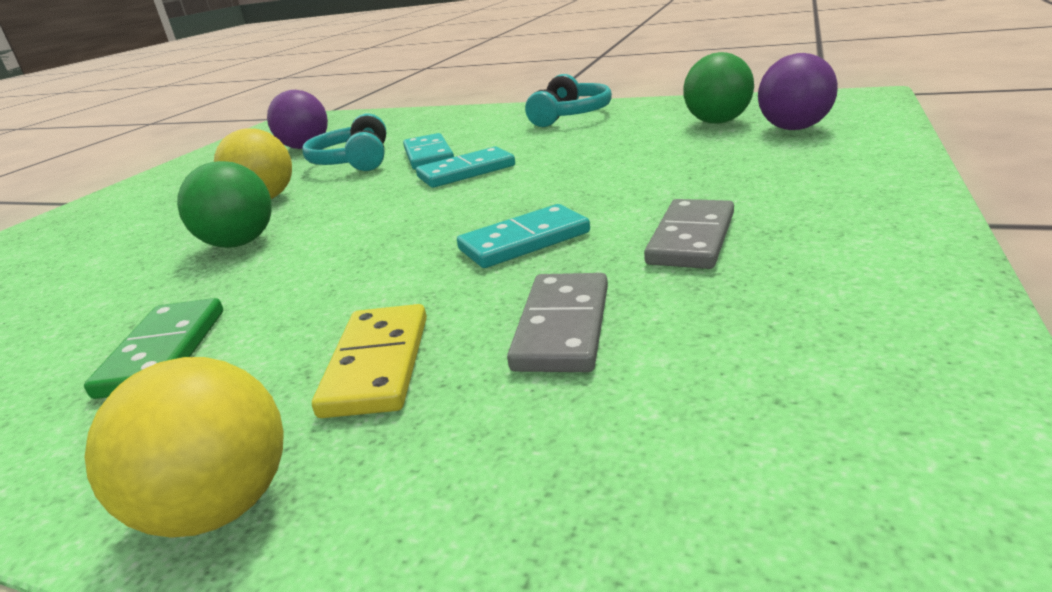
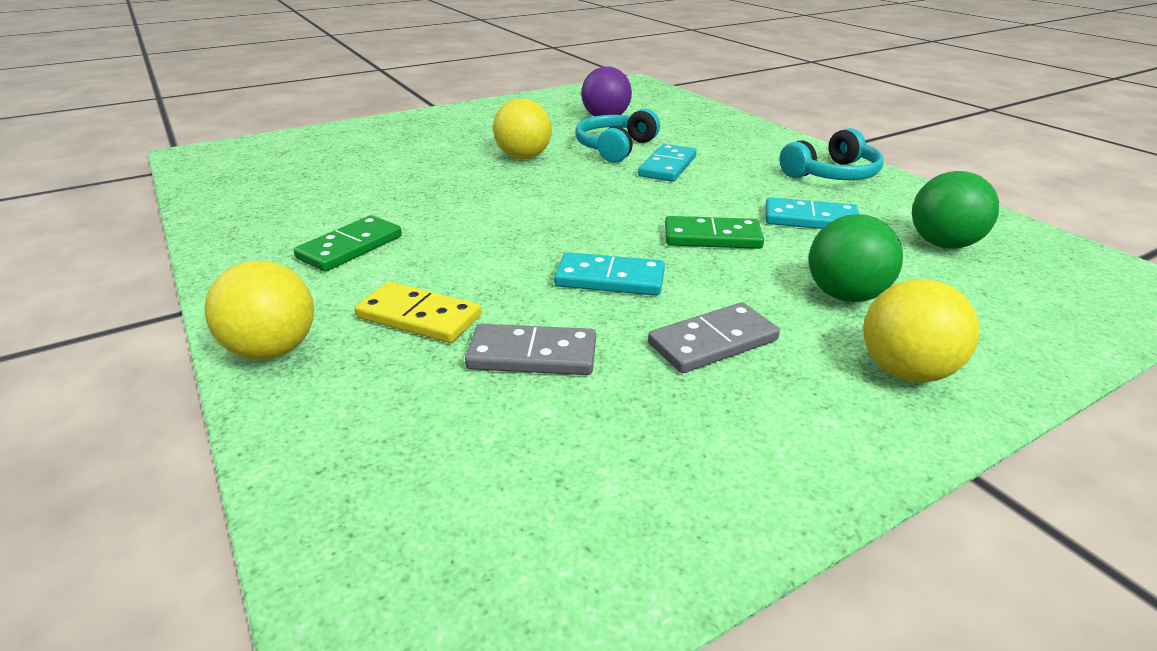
camera: 35 degrees right, 5 degrees up
(240, 243) = (467, 188): green ball -> green ball (845, 296)
(378, 364) = (419, 317): yellow domino -> yellow domino turned 75 degrees clockwise
(466, 172) = (668, 196): turquoise domino -> turquoise domino (810, 219)
(556, 180) = (712, 237): none -> green domino
(563, 327) = (532, 355): grey domino -> grey domino turned 45 degrees clockwise
(794, 128) = (1000, 287): purple ball -> none
(841, 191) = (905, 371): none -> yellow ball

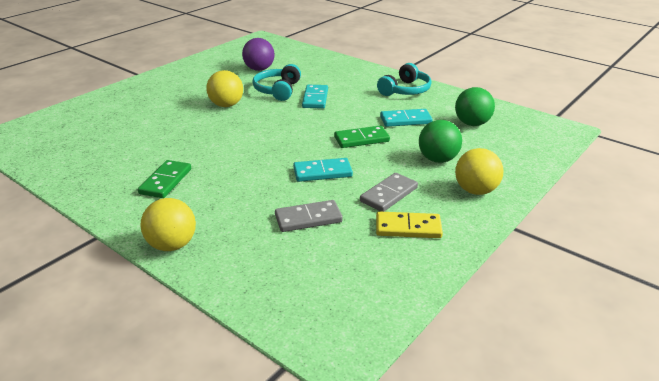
camera: 20 degrees left, 0 degrees up
(419, 317) = (237, 212): yellow domino -> yellow domino (408, 228)

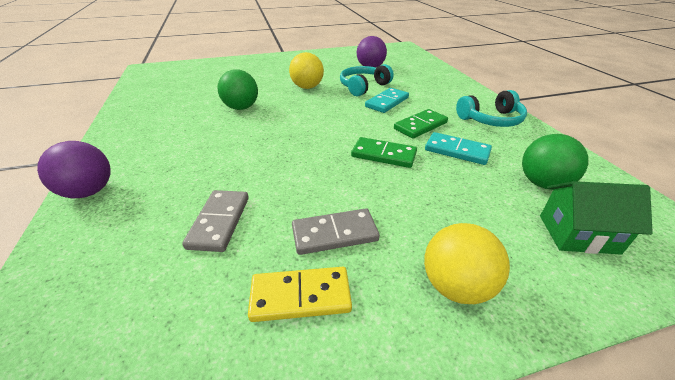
camera: 35 degrees right, 5 degrees up
(165, 181) = (176, 132): green domino -> green domino (420, 126)
(172, 245) = (89, 192): yellow ball -> purple ball
(308, 219) = (219, 222): grey domino -> grey domino turned 75 degrees clockwise
(322, 172) = (301, 175): turquoise domino -> none
(408, 228) = (300, 296): yellow domino -> yellow domino turned 45 degrees counterclockwise
(438, 159) = (447, 213): green ball -> green ball (241, 108)
(509, 144) = (578, 234): none -> green house

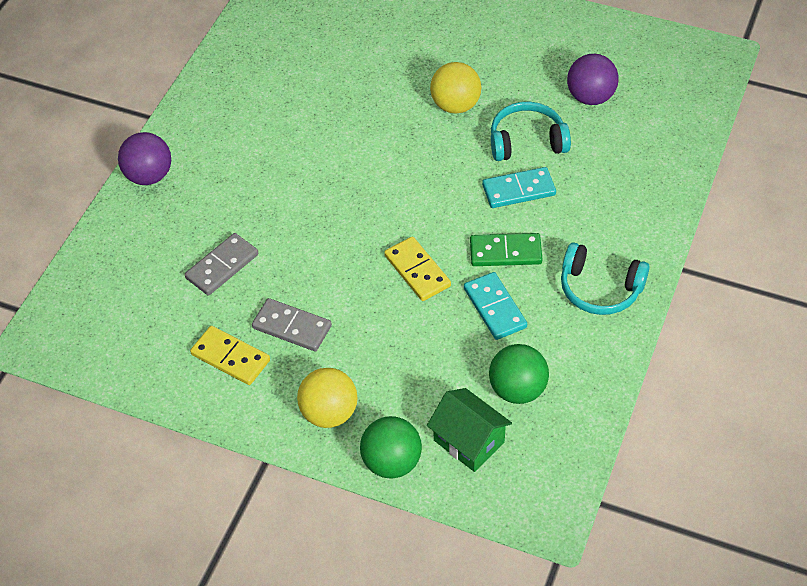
camera: 40 degrees right, 15 degrees up
(241, 108) = (346, 111): green ball -> green ball (392, 462)
(383, 155) = (417, 271): green domino -> yellow domino

